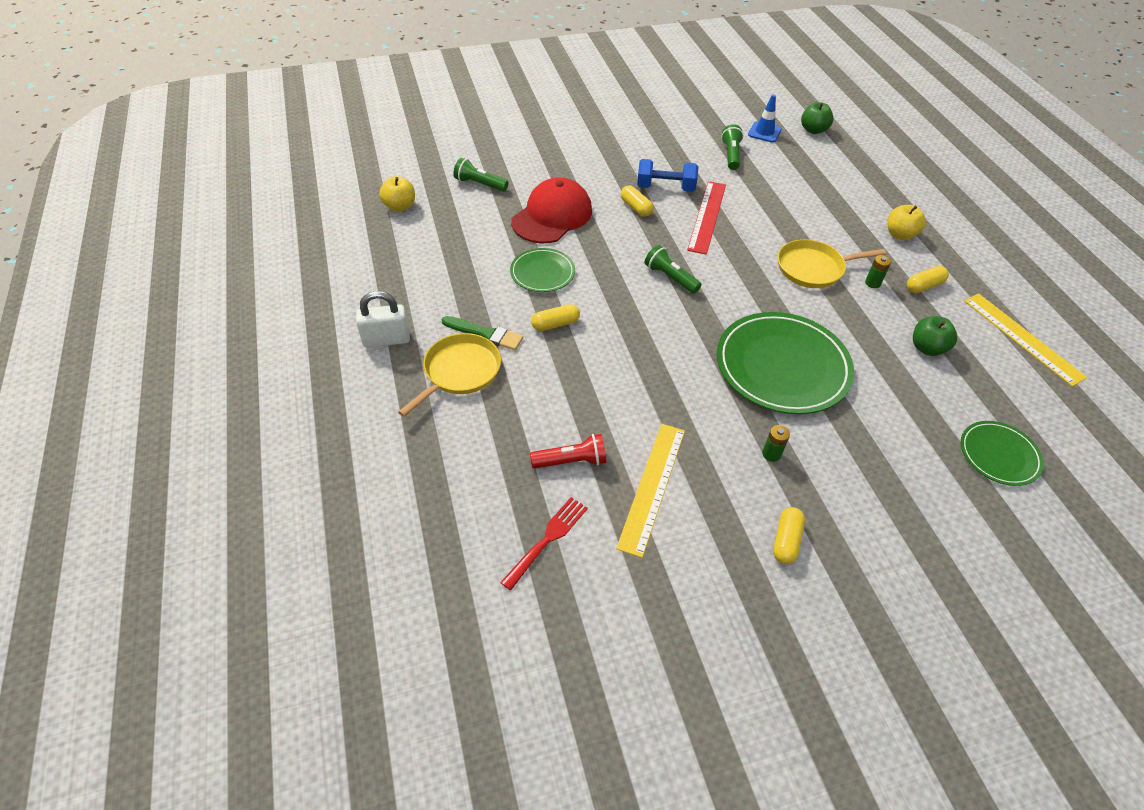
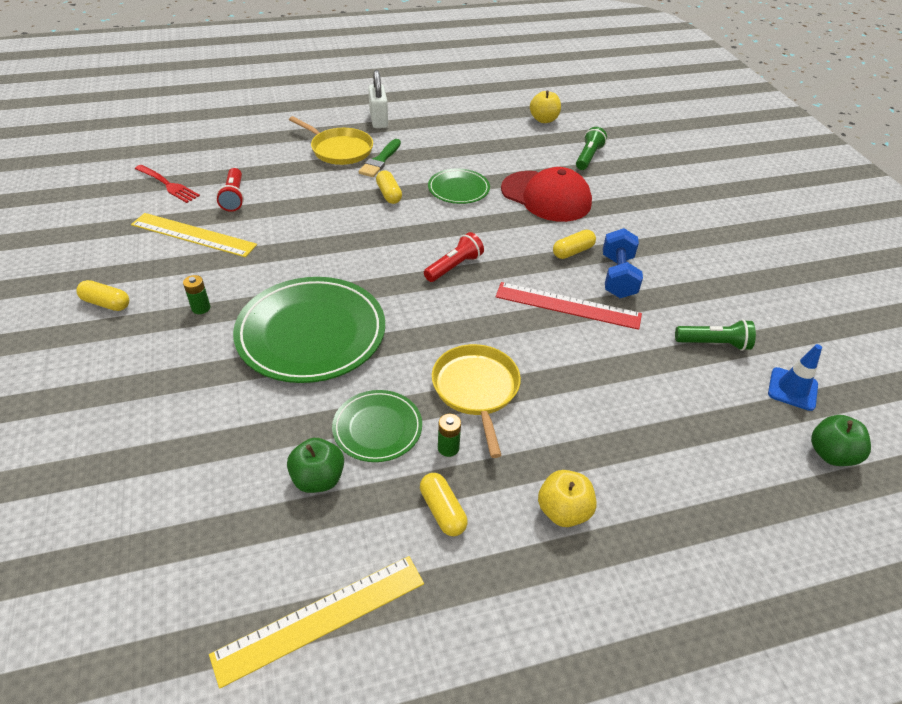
camera: 90 degrees right, 5 degrees down
(670, 277) = (454, 266): green flashlight -> red flashlight
(999, 455) = (128, 505): green plate -> green plate (377, 428)

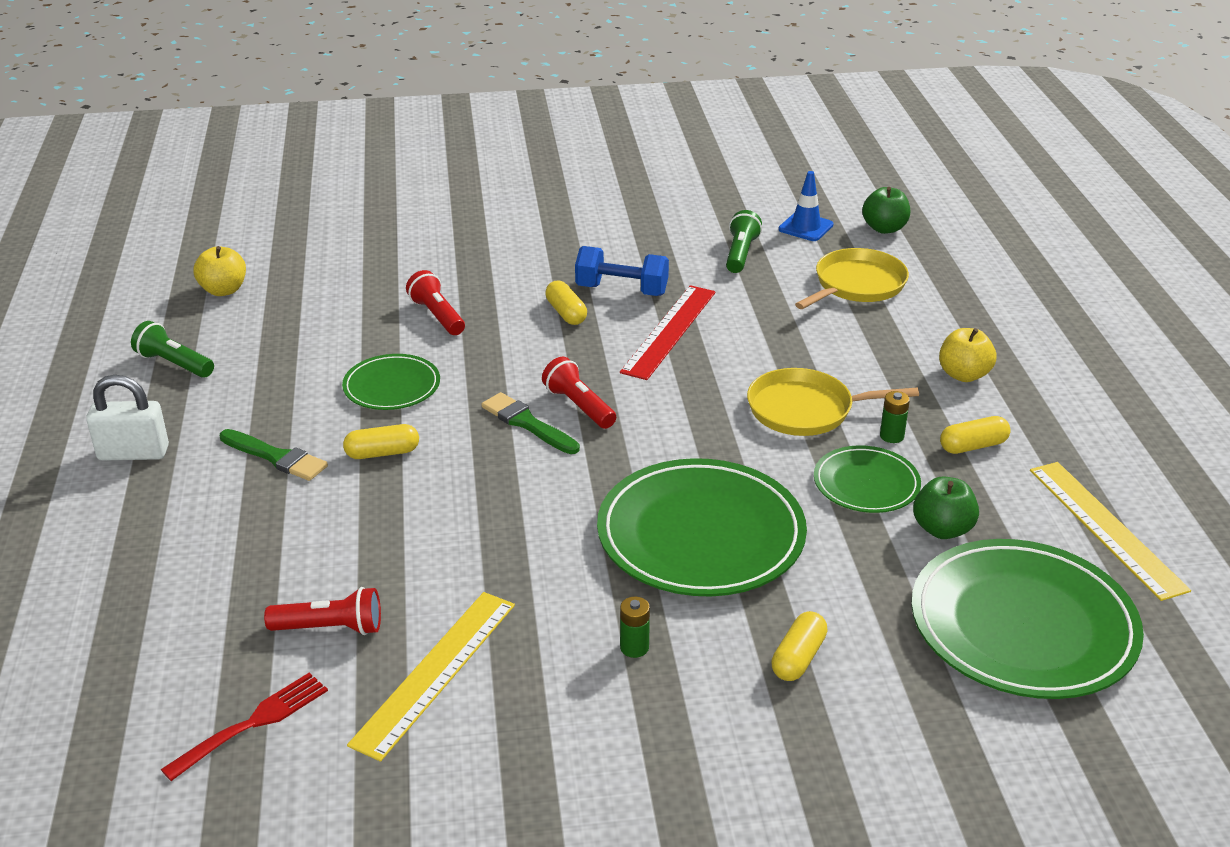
camera: 80 degrees left, 10 degrees down
(106, 303) = (607, 763): yellow capsule -> yellow capsule (798, 658)
(191, 530) = (1023, 625): none -> green plate
(339, 150) = (219, 501): yellow pan -> yellow pan (857, 285)
(429, 246) = (527, 423): none -> green brush
(546, 196) = (437, 316): red cap -> red flashlight
(588, 157) = (349, 269): green flashlight -> green flashlight (174, 364)

